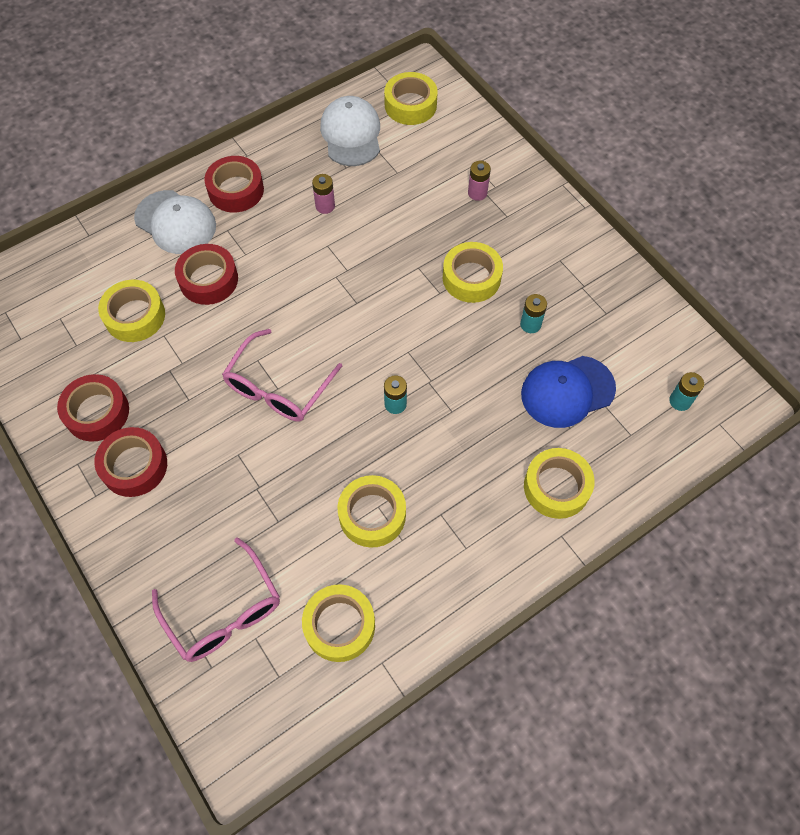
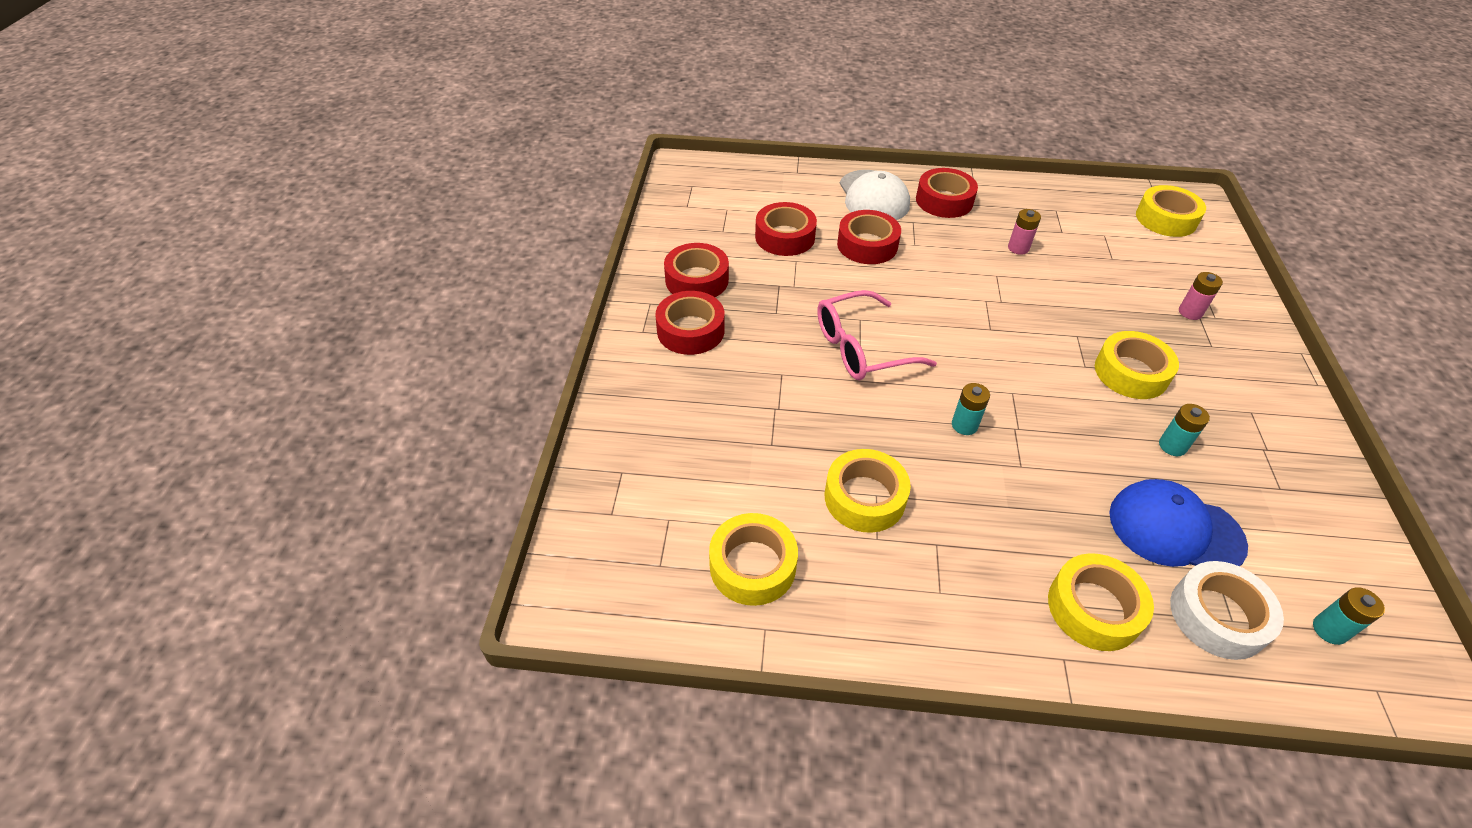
camera: 40 degrees right, 15 degrees down
(135, 316) = (785, 237): yellow tape -> red tape
(224, 612) = (662, 480): pink glasses -> none
(351, 134) = (1086, 212): white cap -> none
(622, 438) = (1217, 616): none -> white tape

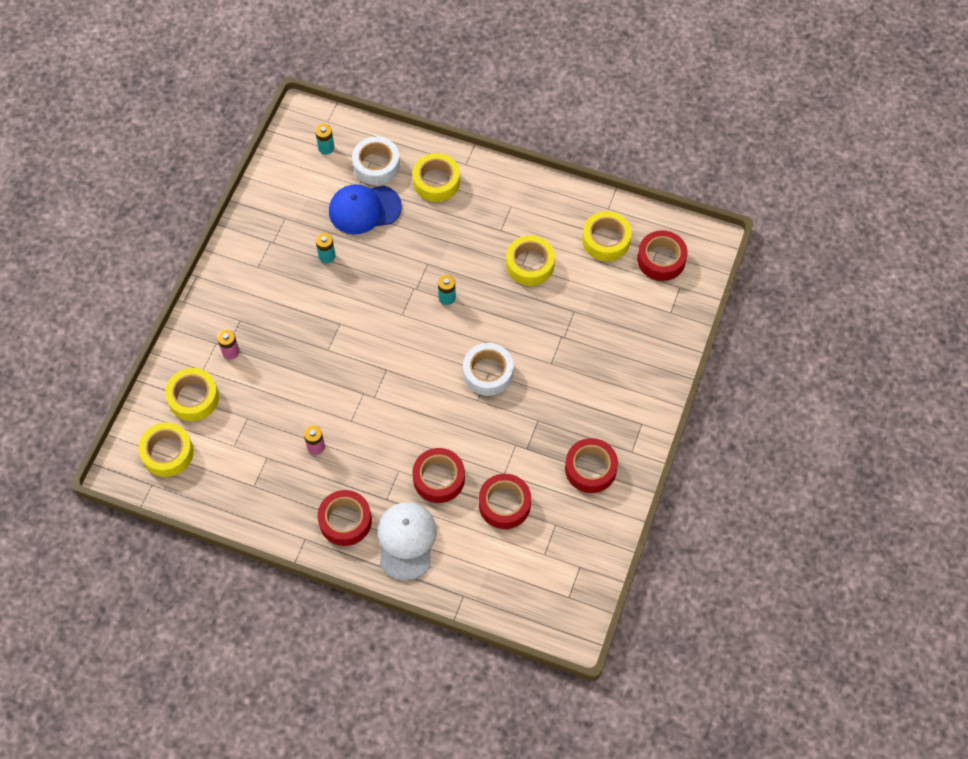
camera: 165 degrees left, 15 degrees up
(690, 330) = (606, 416): red tape -> red tape (661, 259)
(861, 348) = (488, 373): pink glasses -> white tape
(1131, 373) = (313, 311): yellow tape -> yellow tape (193, 398)
(1175, 529) = (364, 209): blue cap -> blue cap turned 135 degrees clockwise

